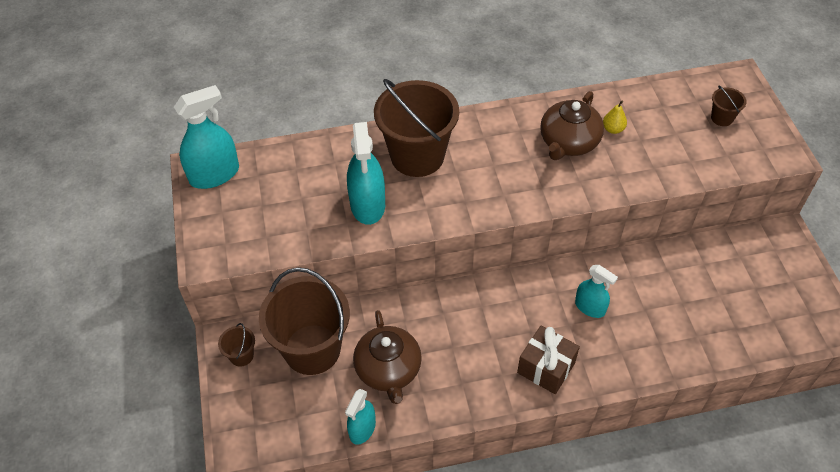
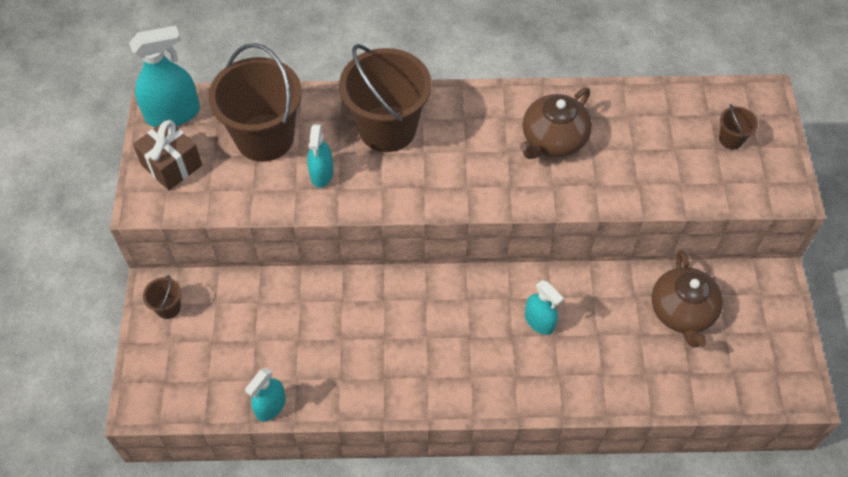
camera: 10 degrees right, 5 degrees up
(312, 349) = (240, 314): brown bucket -> brown bucket (265, 137)
(367, 205) = (321, 174): turquoise spray bottle -> turquoise spray bottle, size x0.62
(388, 370) = (312, 350): brown teapot -> brown teapot (682, 312)
(546, 368) = (475, 378): brown gift -> brown gift (172, 165)
(613, 129) = (606, 132): yellow pear -> none

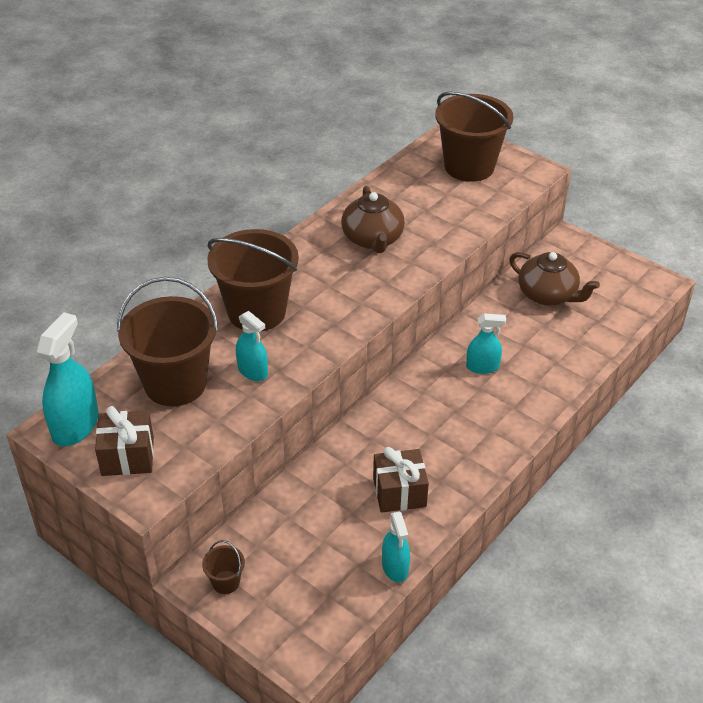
camera: 50 degrees left, 15 degrees down
(346, 357) = (399, 492): none -> brown gift
(731, 139) = (469, 167): brown bucket -> brown bucket, size x2.39

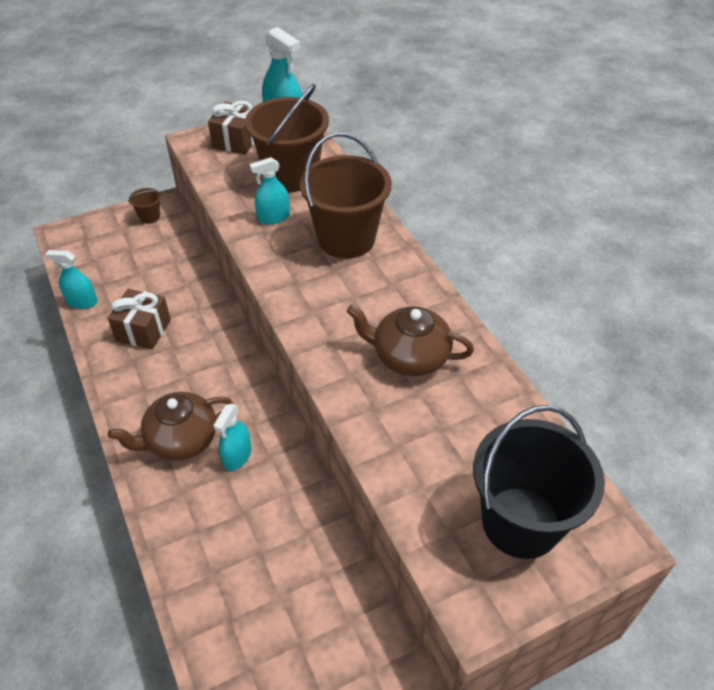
camera: 115 degrees right, 5 degrees up
(469, 167) = (521, 522): brown bucket -> black bucket
(548, 295) = (307, 587): brown teapot -> brown teapot (181, 439)

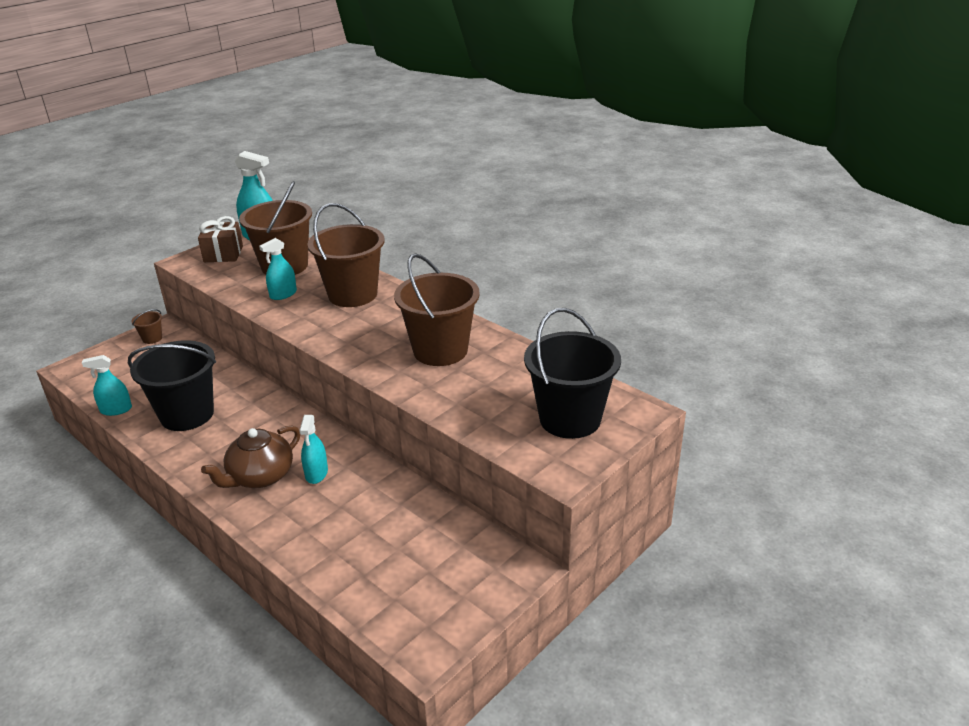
camera: 20 degrees left, 15 degrees down
(143, 330) = (187, 415): brown gift -> black bucket
(409, 356) = (440, 350): brown teapot -> brown bucket

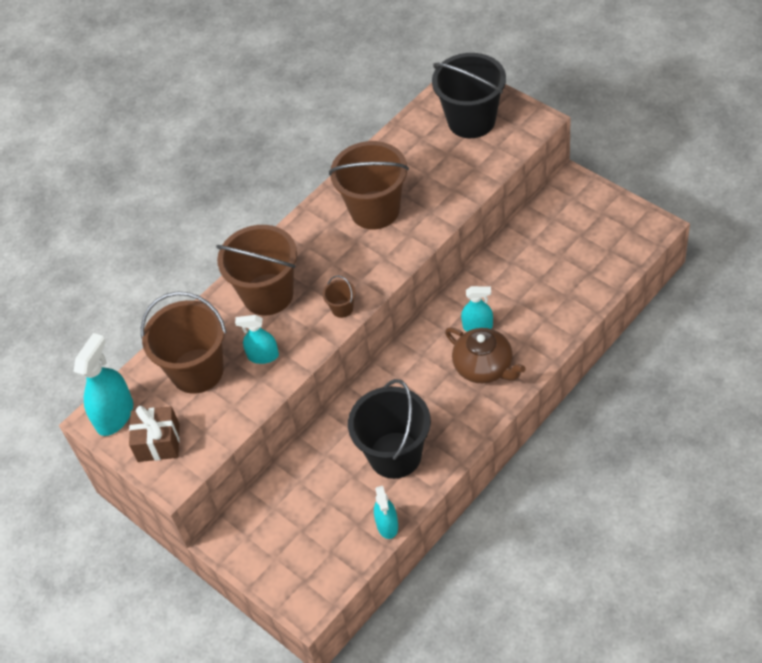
camera: 85 degrees left, 20 degrees up
(152, 338) = (247, 542): brown bucket -> brown bucket (342, 308)
(283, 294) = (263, 356): turquoise spray bottle -> turquoise spray bottle turned 135 degrees clockwise

